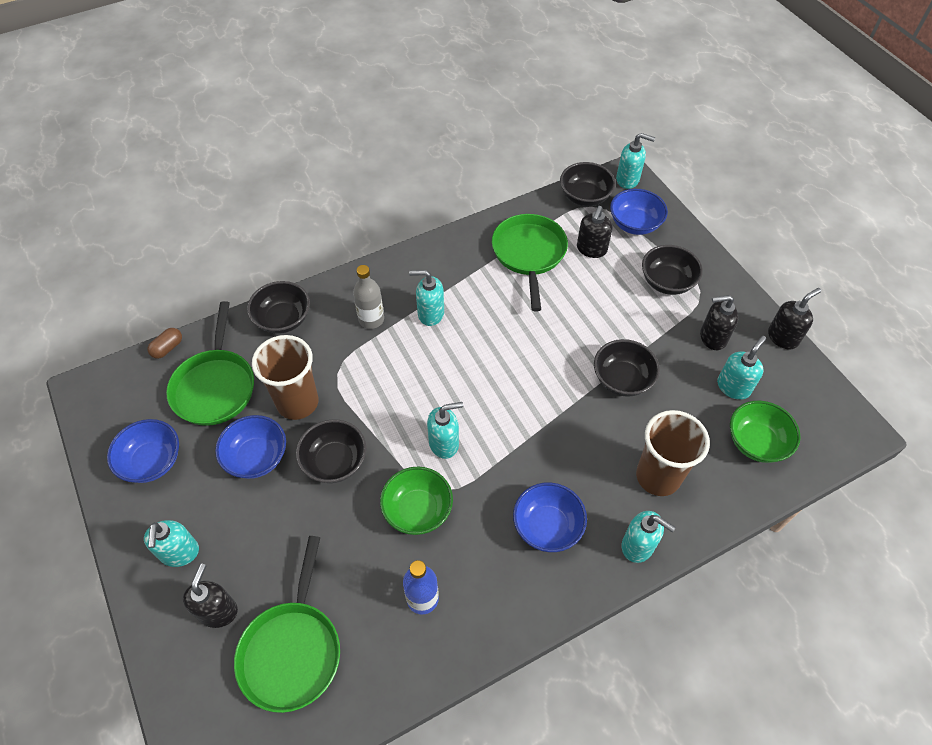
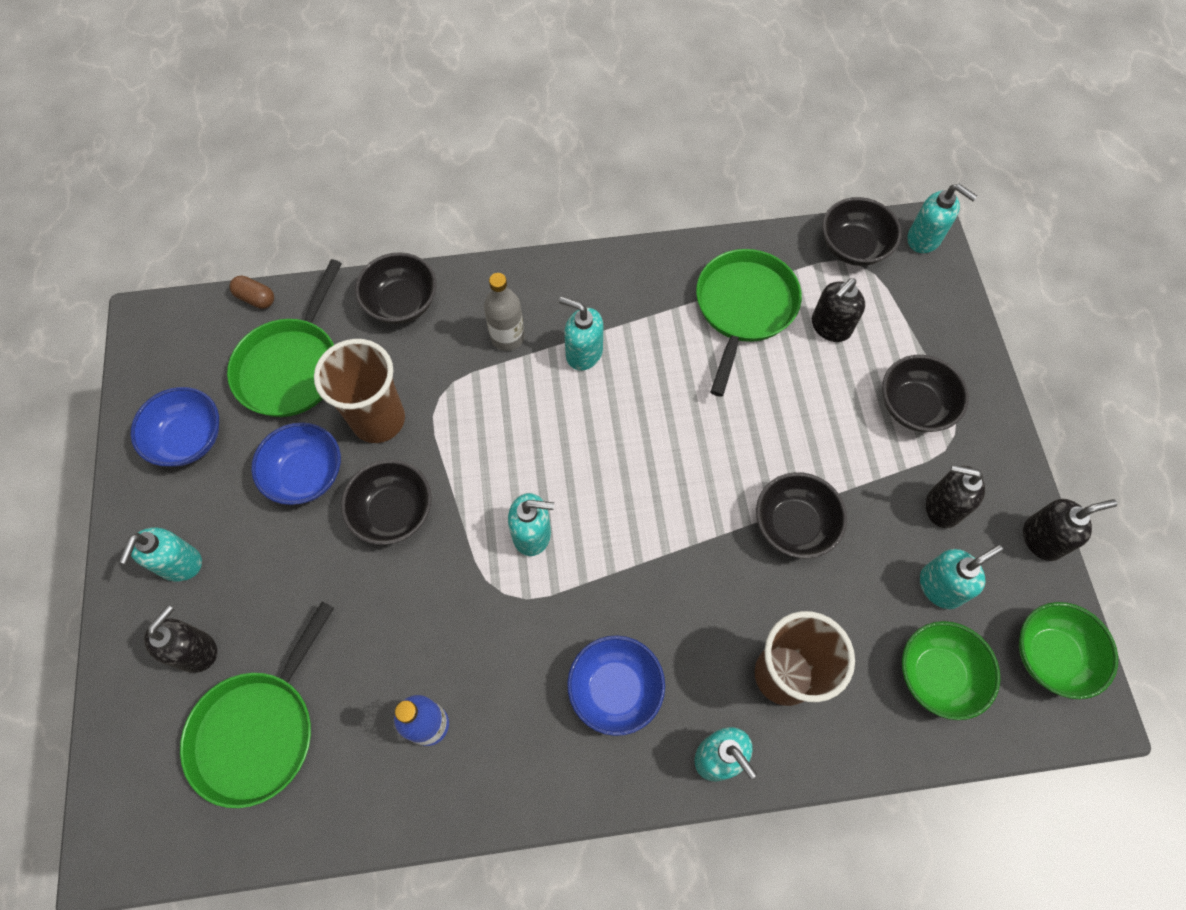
camera: 20 degrees right, 10 degrees up
(167, 348) = (256, 298): brown capsule -> brown capsule turned 60 degrees clockwise
(417, 510) = (466, 610): green bowl -> green bowl (1051, 655)
(634, 224) = (905, 308): blue bowl -> none

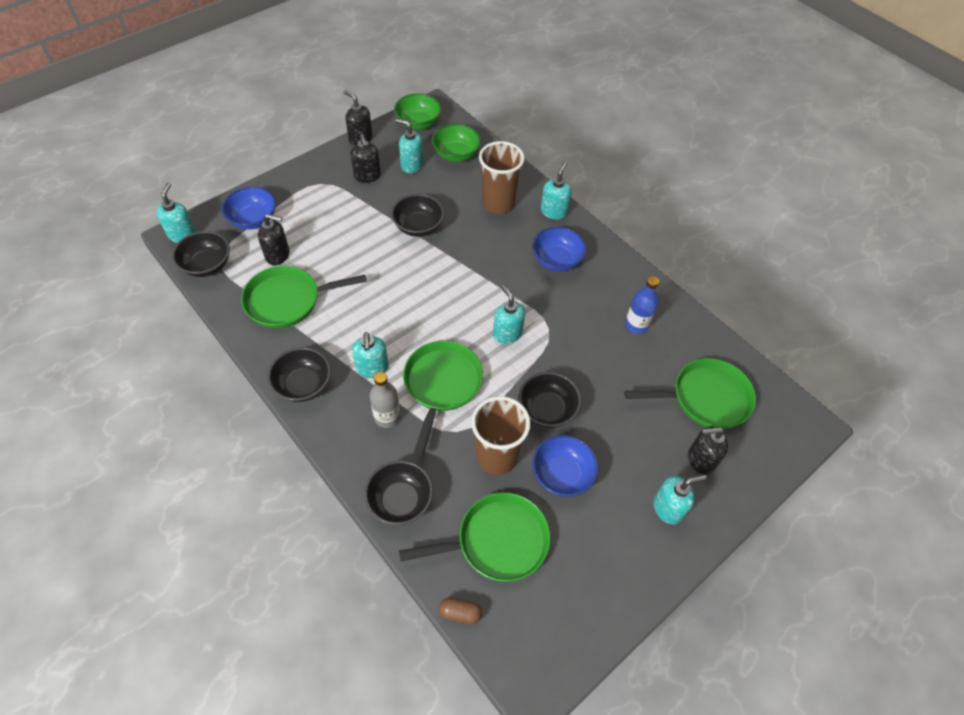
camera: 125 degrees left, 10 degrees down
(189, 439) = (594, 570): blue bowl -> blue bowl (253, 219)
(256, 298) = (460, 613): brown capsule -> brown capsule turned 75 degrees counterclockwise
(509, 413) = (441, 385): none -> green pan
(914, 406) = (312, 203): black bowl -> black bowl (303, 385)

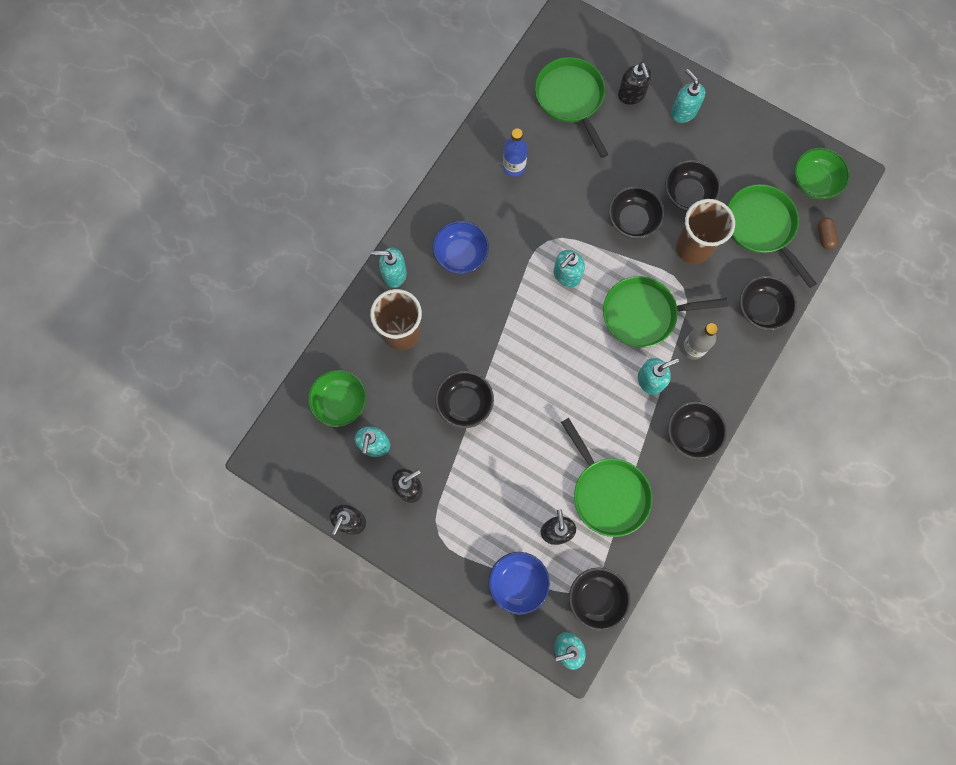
camera: 105 degrees left, 20 degrees up
(418, 123) = (300, 464): green bowl -> green bowl (814, 182)
(562, 474) = (687, 194): blue bowl -> black bowl

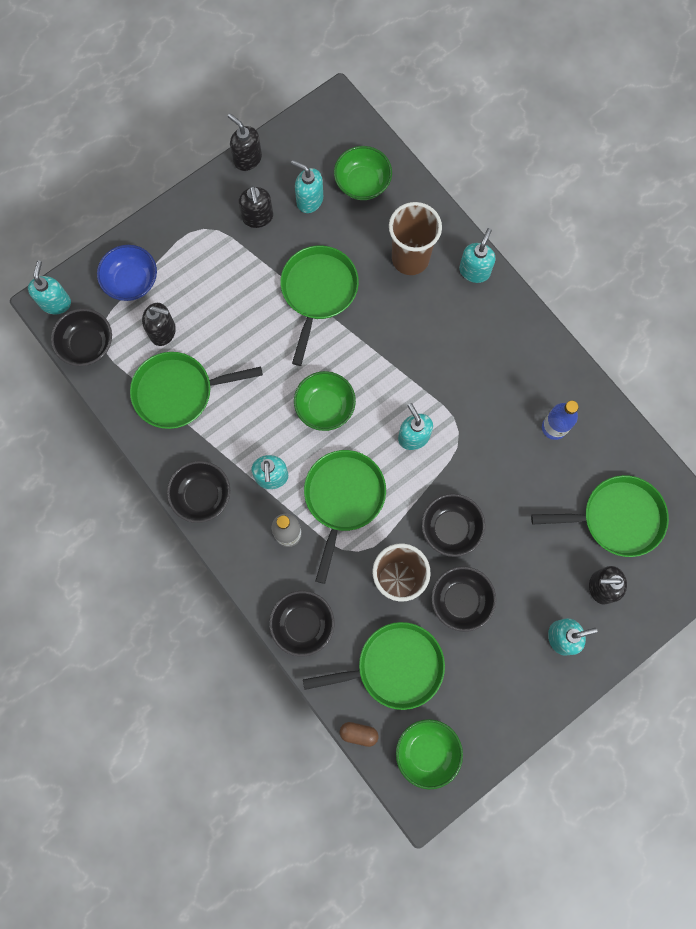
camera: 110 degrees right, 0 degrees up
(461, 254) = (473, 341): blue bowl -> none
(464, 403) = (318, 292): black bowl -> green pan
(570, 358) = (325, 407): none -> green bowl

